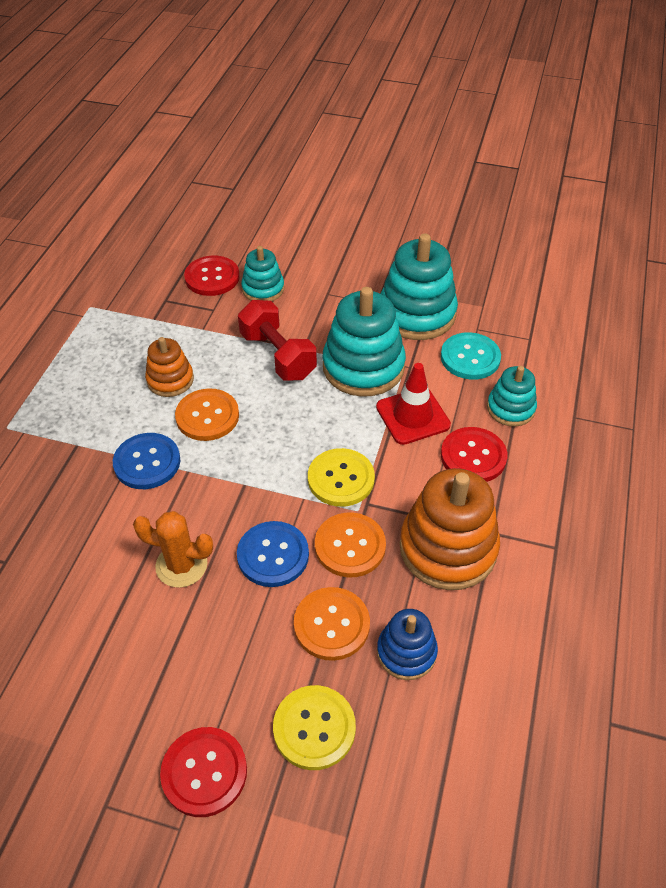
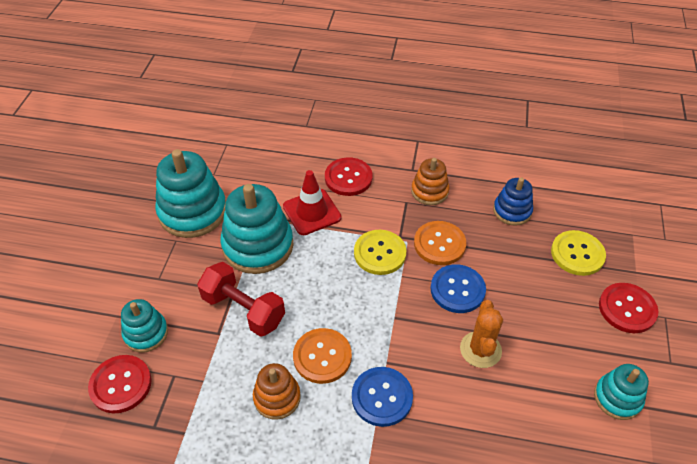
camera: 95 degrees left, 0 degrees up
(278, 356) = (243, 310): red dumbbell -> red dumbbell turned 75 degrees clockwise
(331, 624) = (504, 250): orange button -> none
(448, 548) = (429, 191): orange stacking toy -> orange stacking toy, size x0.56
(470, 357) = (247, 178): turquoise button -> none
(510, 408) = (300, 157): turquoise stacking toy -> turquoise stacking toy (617, 398)

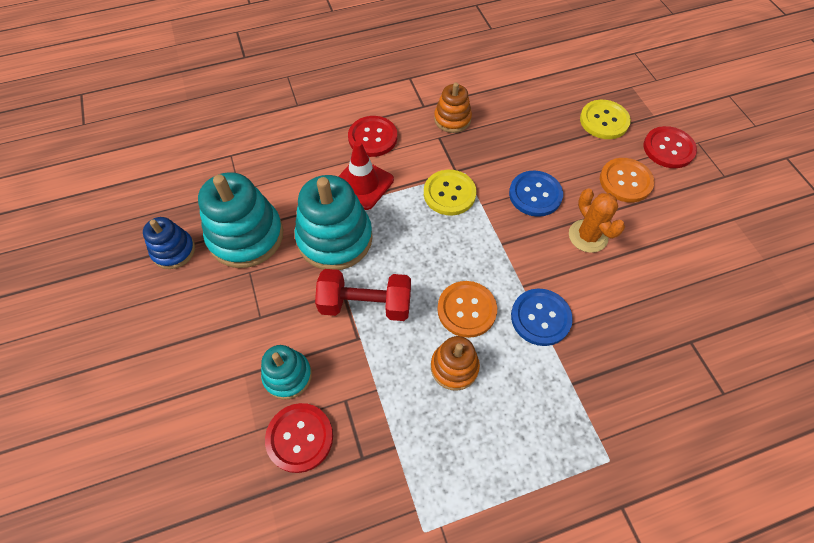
camera: 30 degrees left, 10 degrees up
(439, 244) = (493, 162): orange button -> orange button (625, 181)
(512, 211) = (530, 107): blue stacking toy -> blue stacking toy (173, 251)
(617, 398) = (709, 223): turquoise stacking toy -> none

